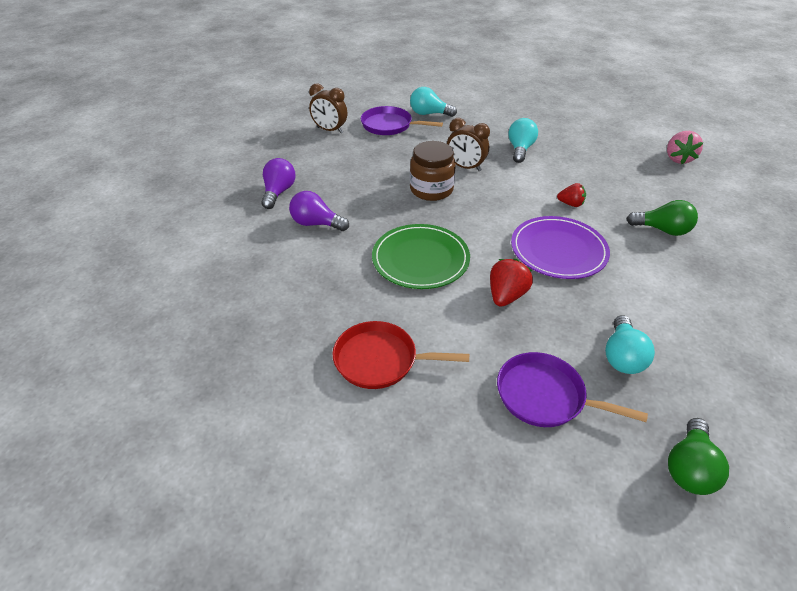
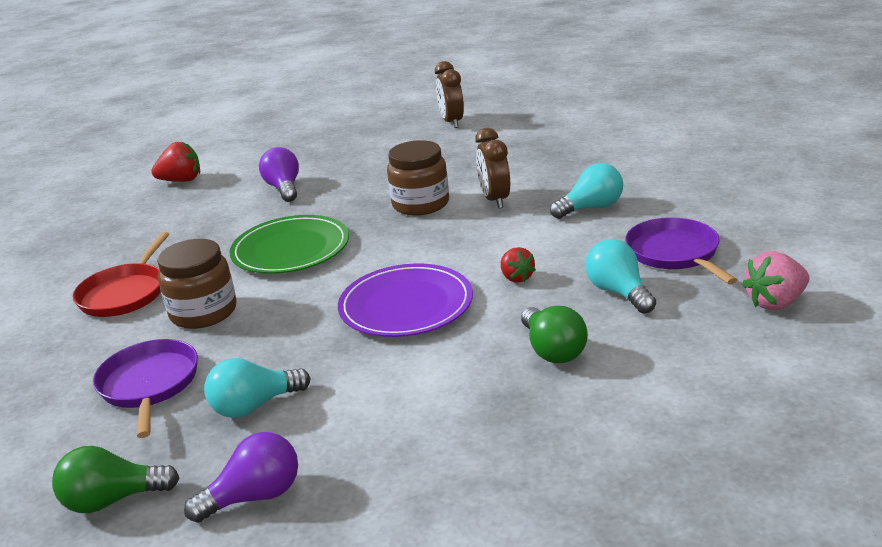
camera: 55 degrees right, 15 degrees down
(278, 192) = (310, 155): purple light bulb -> purple light bulb (255, 496)
(380, 360) = (125, 294): red pan -> red pan turned 135 degrees counterclockwise
(389, 125) = (512, 136): purple pan -> purple pan (674, 253)
(429, 114) = (577, 139): turquoise light bulb -> turquoise light bulb (618, 292)
(465, 331) = (203, 312): none -> brown jar
(506, 296) = (284, 310): red strawberry -> red strawberry (181, 180)

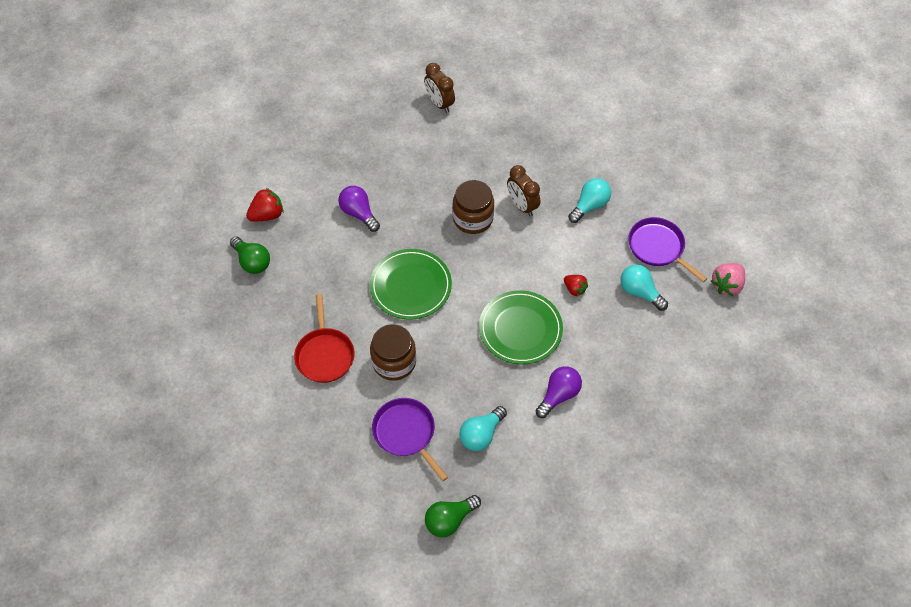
camera: 25 degrees left, 30 degrees up
(255, 496) = (523, 497): purple light bulb -> purple light bulb (558, 395)
(406, 305) = (520, 329): purple plate -> green plate
(553, 350) = (624, 352): green light bulb -> green light bulb (252, 262)

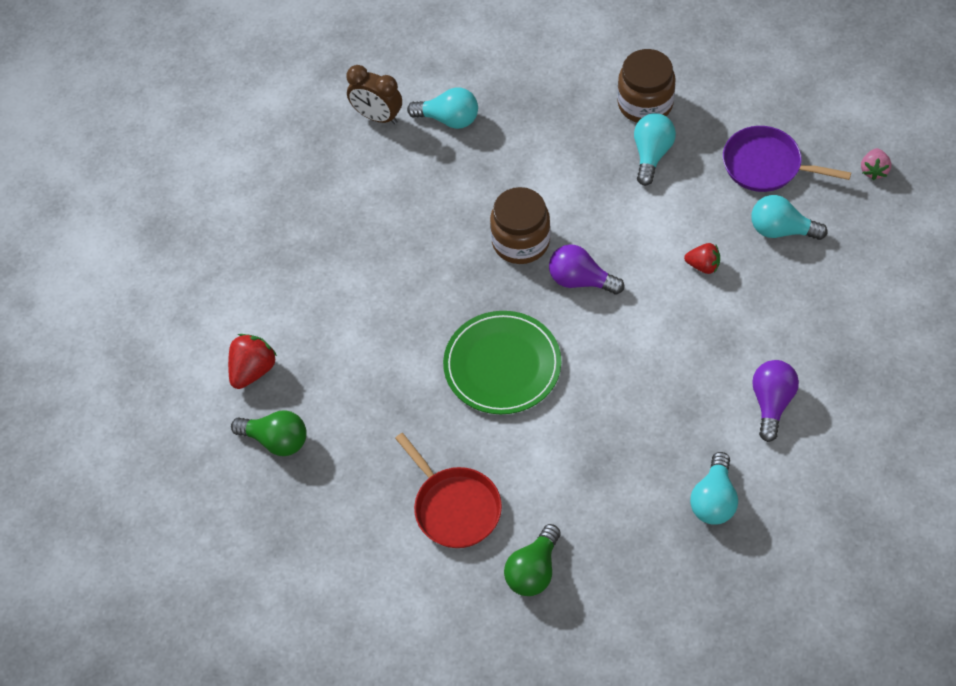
camera: 25 degrees left, 0 degrees up
(359, 213) = (372, 308): purple light bulb -> purple light bulb (580, 280)
(394, 362) = (547, 470): brown jar -> brown jar (645, 104)
(406, 433) = (623, 548): purple pan -> none
(449, 520) = (747, 622): green light bulb -> green light bulb (533, 571)
(480, 125) = (449, 119): none -> turquoise light bulb
(520, 329) = (672, 348): green plate -> none
(522, 206) = (570, 195): brown clock -> none
(726, 285) = (874, 170): pink strawberry -> pink strawberry, size x0.66

